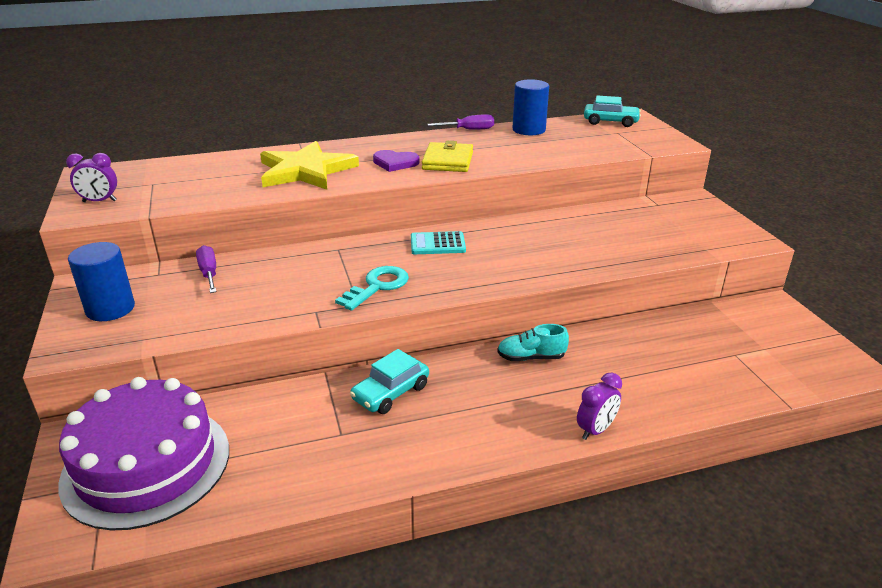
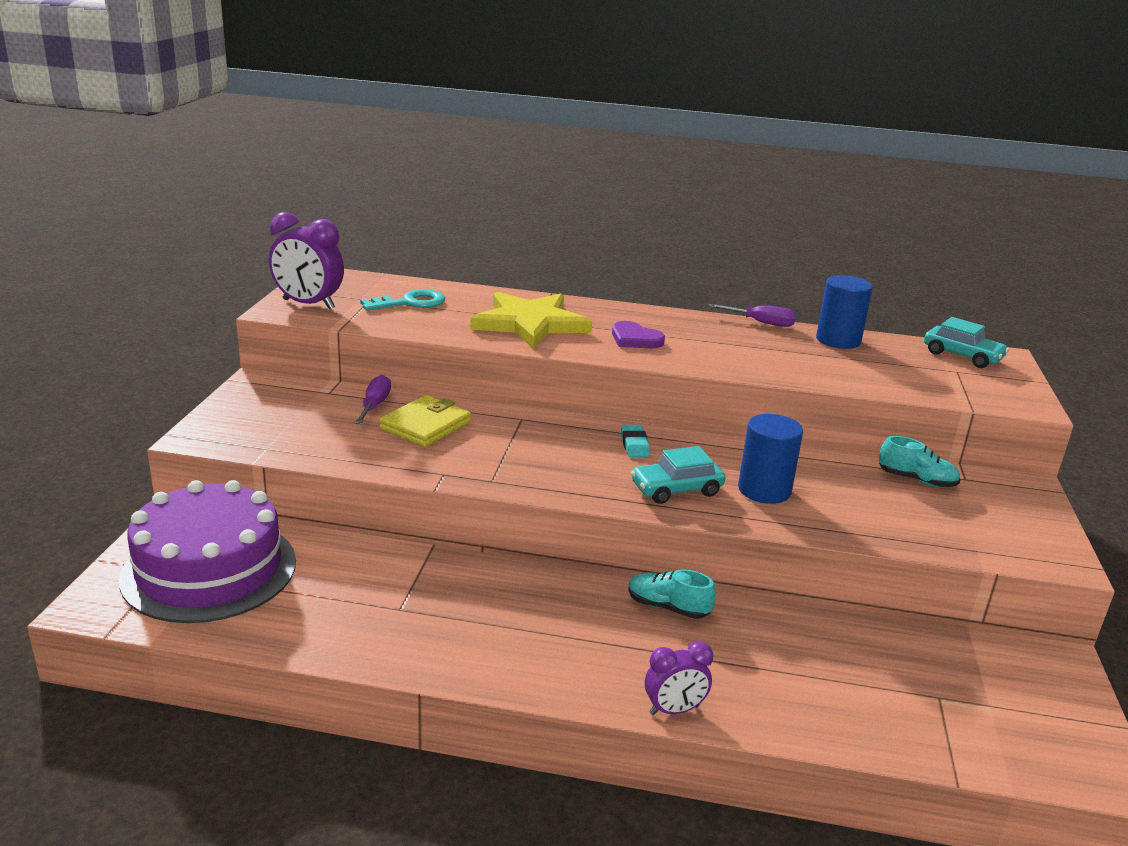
camera: 25 degrees right, 5 degrees down
(99, 201) = (308, 304): purple clock -> purple clock, size x1.68
(110, 309) = (262, 412): blue cylinder -> blue cylinder (764, 490)
(377, 286) = (528, 469): turquoise key -> turquoise key (410, 303)
(391, 393) = (482, 588): turquoise car -> turquoise car (676, 489)
(437, 244) = (634, 445): turquoise calculator -> turquoise eraser
(447, 161) = (698, 352): yellow wallet -> yellow wallet (425, 425)
(633, 214) = (916, 480): none -> turquoise shoe

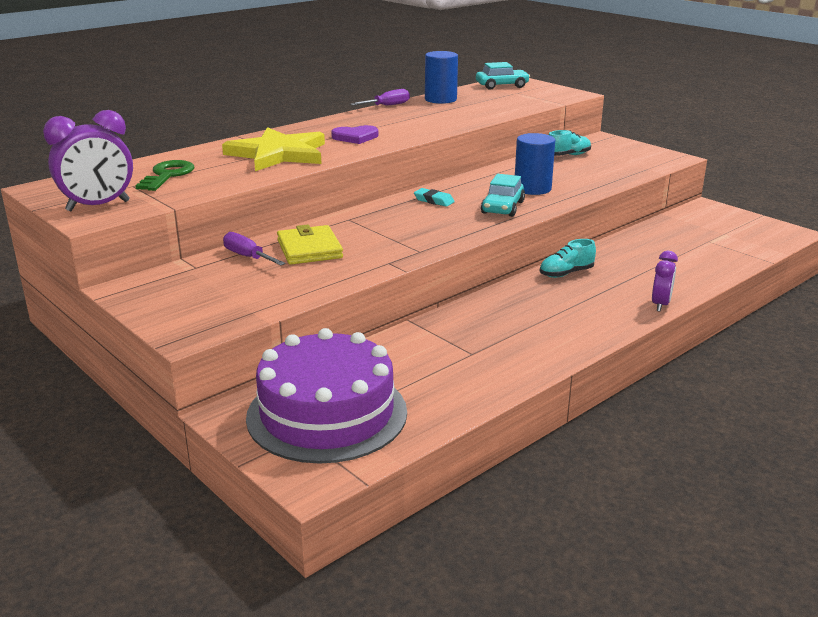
camera: 50 degrees left, 0 degrees up
(410, 303) = (167, 175): turquoise key -> green key

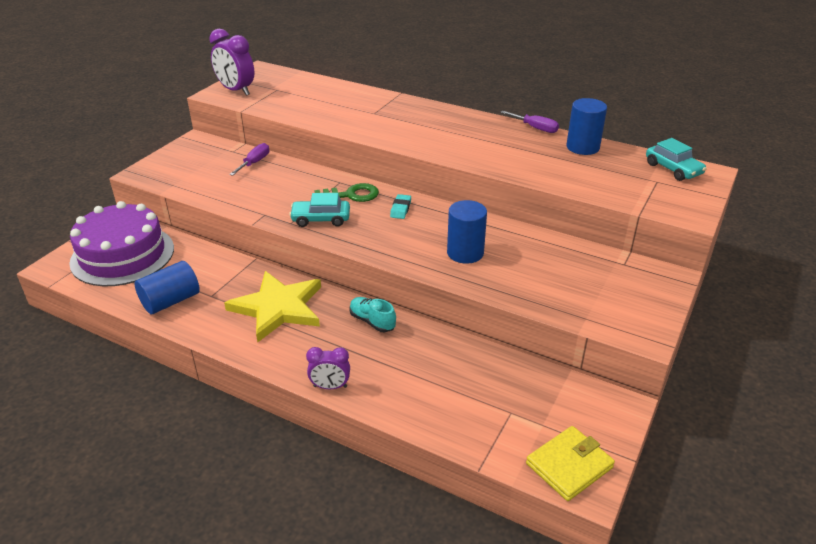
camera: 70 degrees right, 10 degrees up
(167, 175) = (300, 94): green key -> green key (351, 195)
(278, 154) = (367, 115): yellow star -> yellow star (278, 308)
(309, 249) = (275, 180): yellow wallet -> yellow wallet (569, 465)
(355, 137) = (430, 133): purple heart -> none
(468, 381) = (171, 301): none -> blue cylinder
(502, 207) = (405, 244): turquoise car -> turquoise car (321, 219)
(568, 155) = (584, 260): turquoise shoe -> none

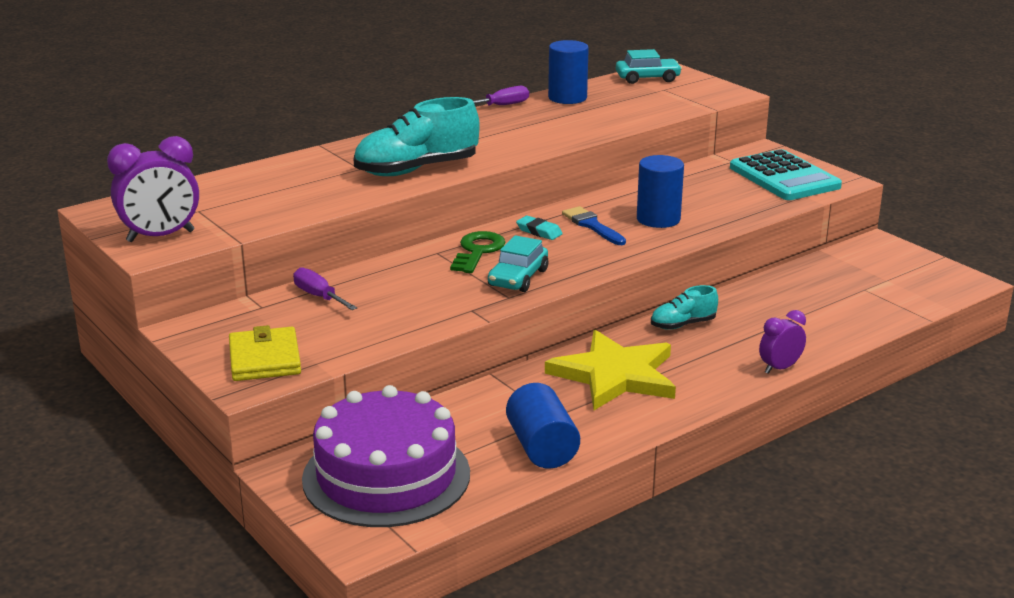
camera: 65 degrees left, 10 degrees down
(330, 386) = (780, 368): purple clock -> purple clock turned 150 degrees counterclockwise
(387, 129) = (416, 170): none -> turquoise shoe
(428, 227) = (592, 226): none -> blue brush
(569, 465) = (941, 282): yellow wallet -> yellow wallet (264, 359)
(617, 299) = (784, 177): none -> turquoise calculator

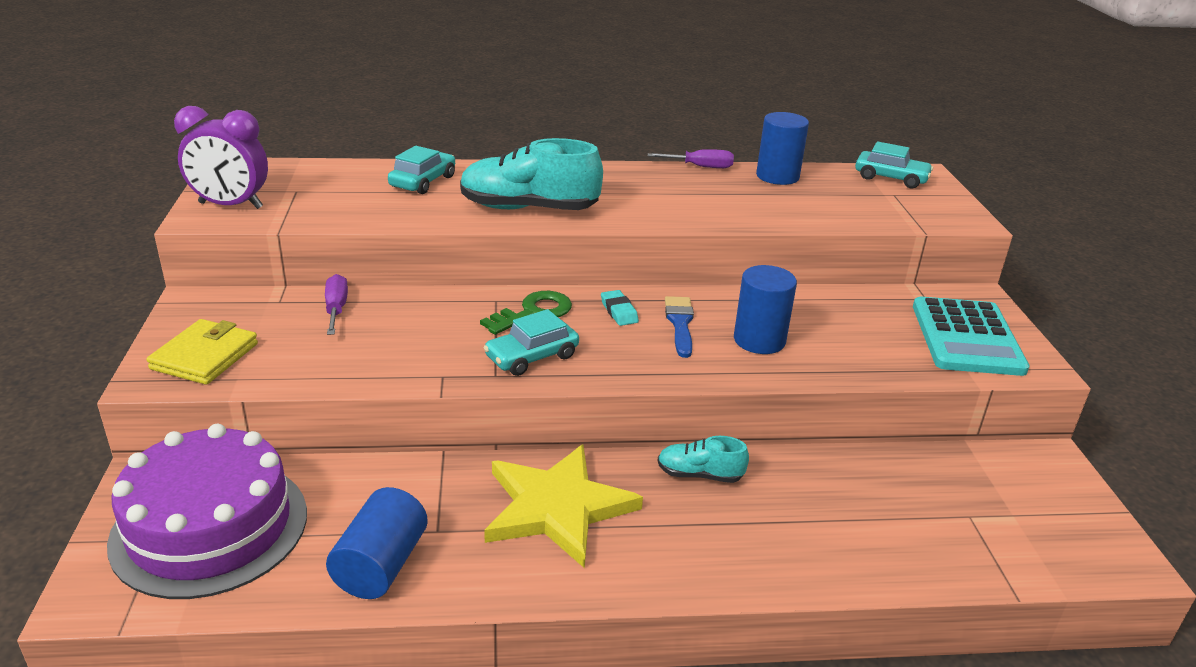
camera: 30 degrees right, 5 degrees up
(297, 174) = (423, 181): none -> turquoise car
(780, 368) = (748, 583): purple clock -> none

